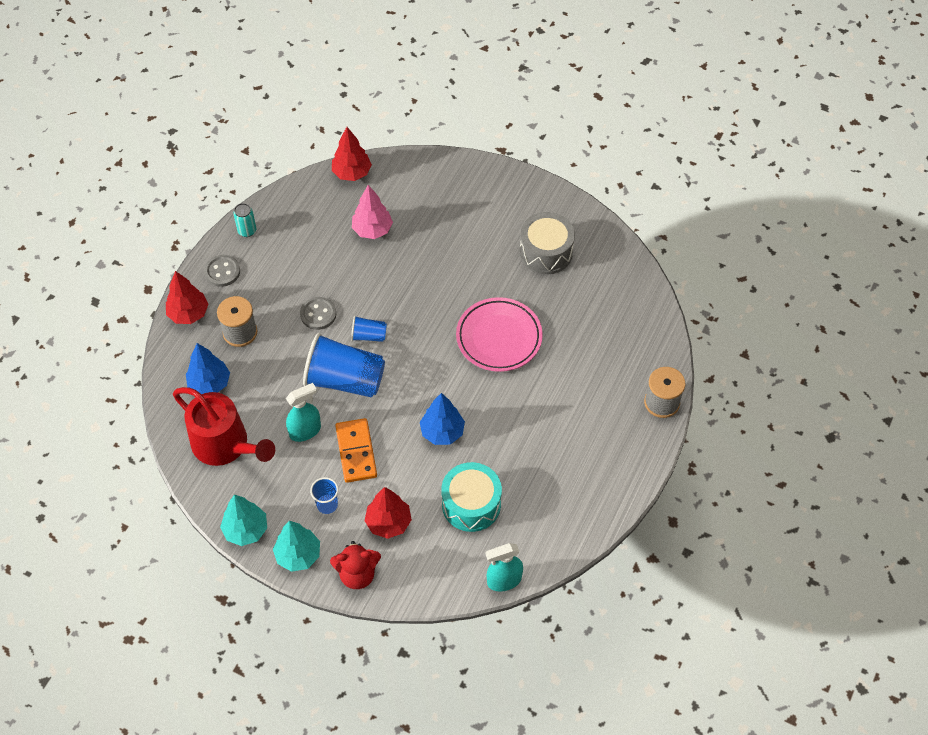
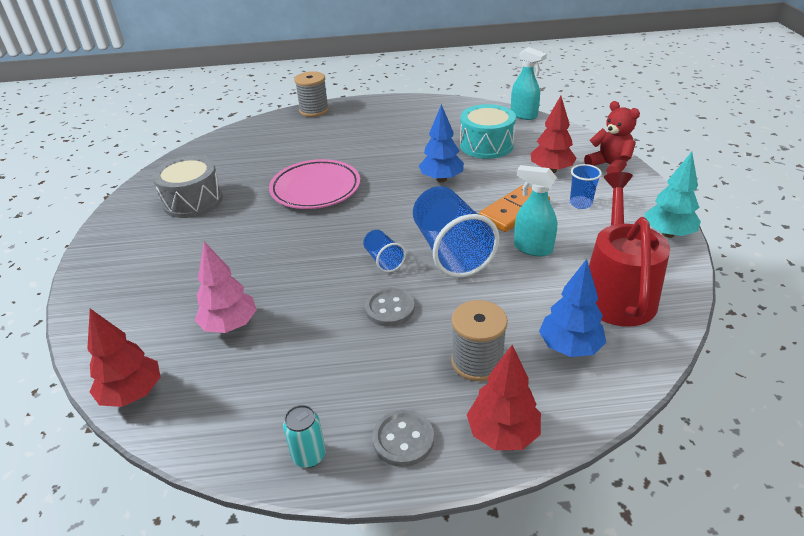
camera: 120 degrees left, 20 degrees down
(298, 555) = (641, 197): turquoise tree -> none

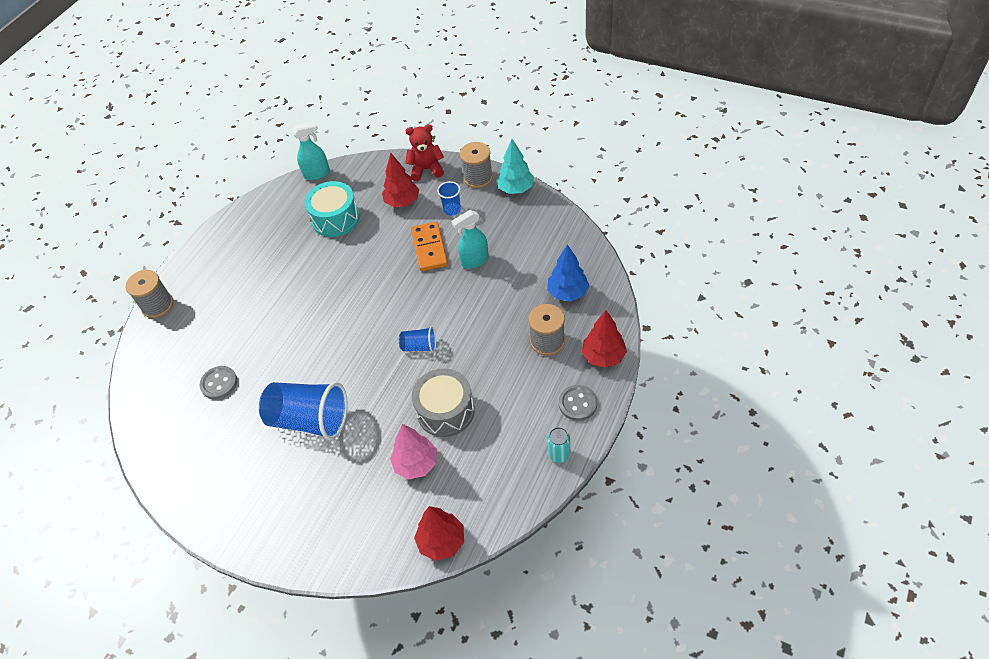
camera: 55 degrees left, 15 degrees up
(193, 201) = (228, 447): grey drum -> grey drum (445, 411)
(315, 189) = (293, 353): pink plate -> none
(389, 309) = (470, 364): grey button -> grey button (219, 383)
(441, 179) = (354, 268): blue tree -> none
(450, 251) = (441, 304): blue cup -> blue cup (310, 420)
(616, 292) = (543, 245): red watering can -> none
(645, 201) = (478, 178): none -> grey spool

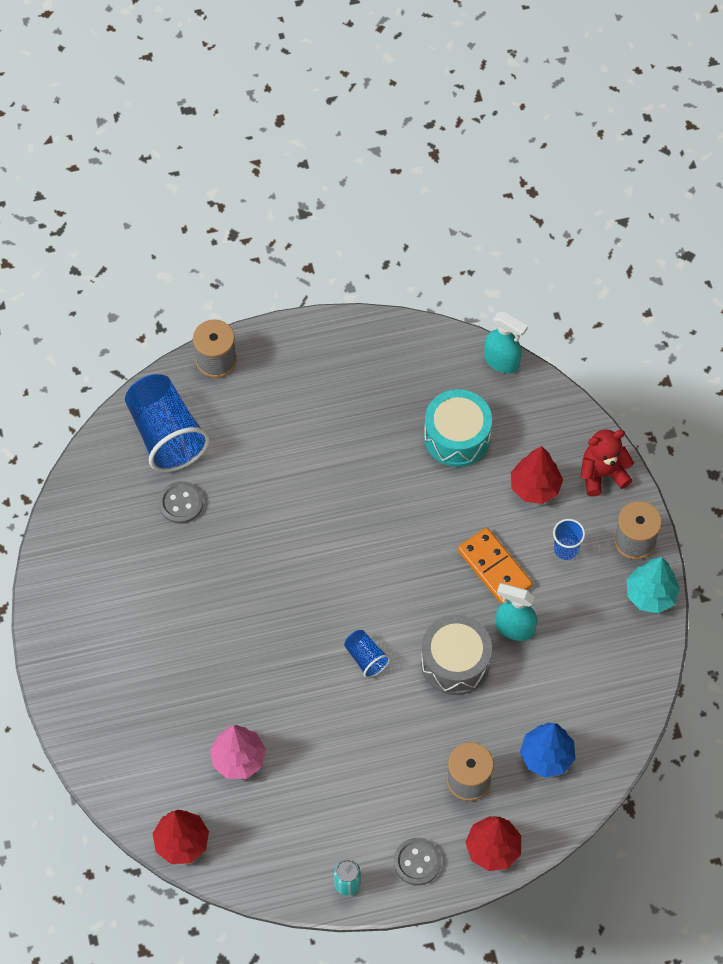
camera: 45 degrees right, 10 degrees up
(310, 420) = (208, 623): blue cup -> blue cup (166, 434)
(426, 169) = (602, 474): red teddy bear -> red teddy bear turned 60 degrees counterclockwise
(429, 248) = (494, 568): orange domino -> orange domino turned 75 degrees counterclockwise
(445, 411) = (313, 742): grey drum -> grey drum (455, 662)

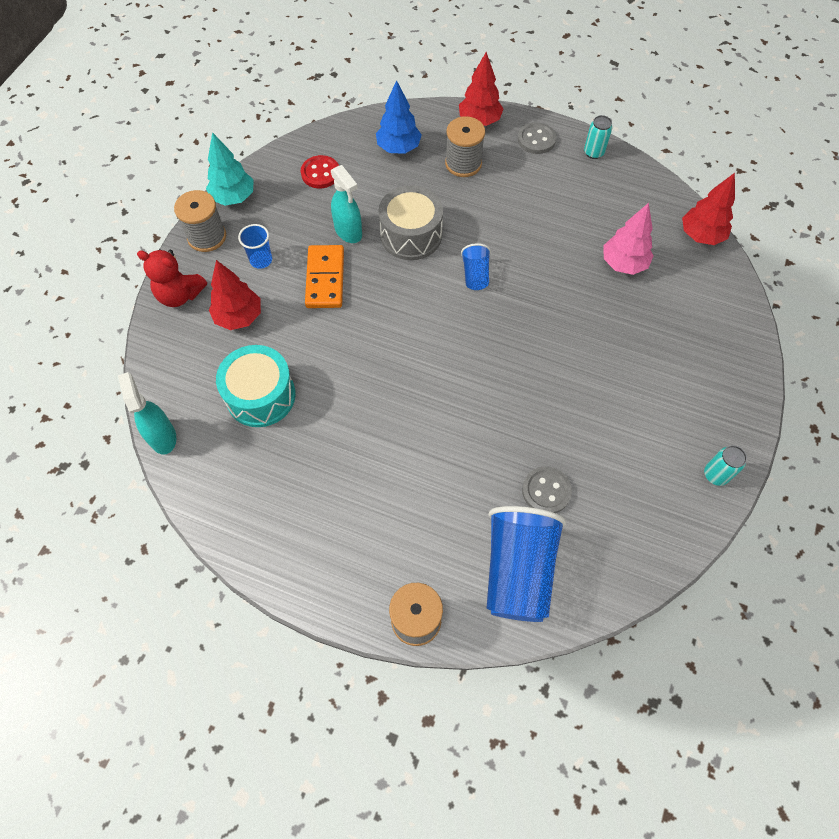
camera: 145 degrees left, 0 degrees up
(55, 599) = (715, 475): none -> turquoise can
(596, 675) = (320, 173): none -> red button

